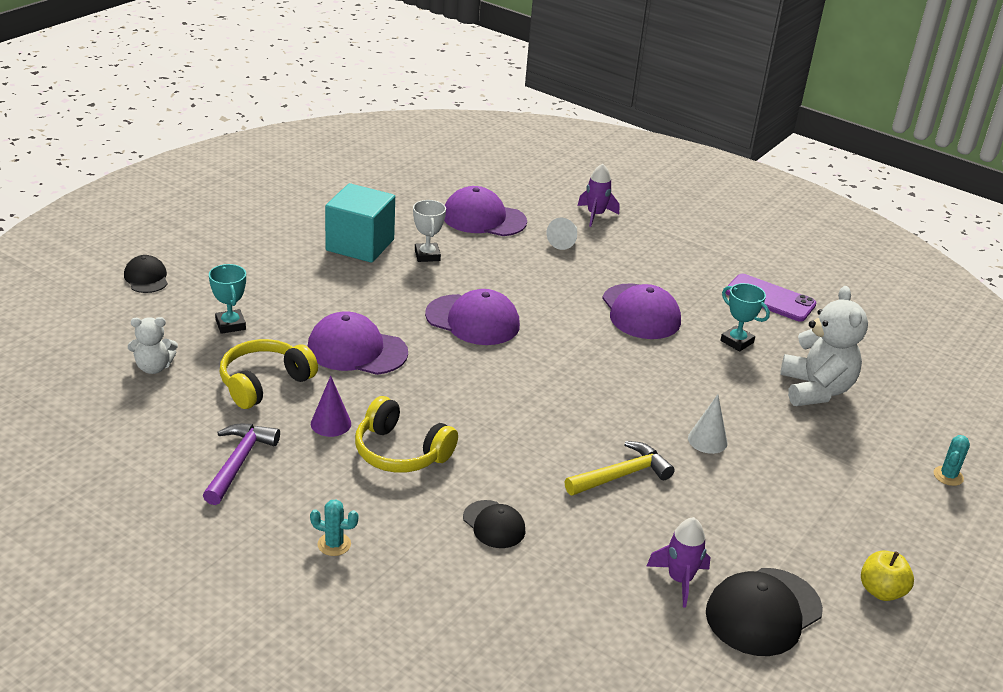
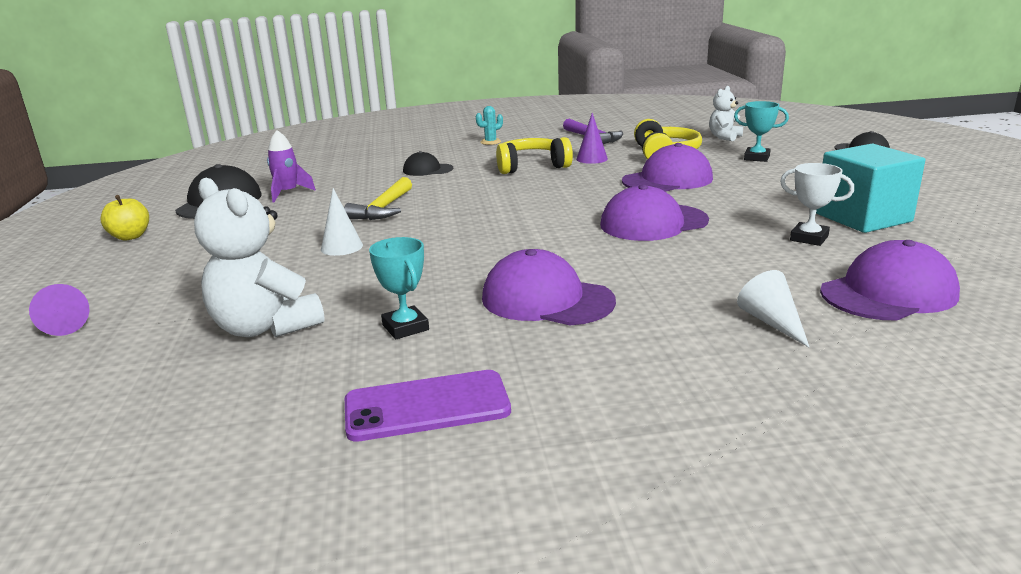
camera: 140 degrees right, 10 degrees down
(595, 215) = (840, 381): purple rocket -> none
(737, 341) = (405, 327): turquoise trophy -> turquoise trophy turned 60 degrees clockwise
(948, 476) = (64, 323): turquoise cactus -> purple cone

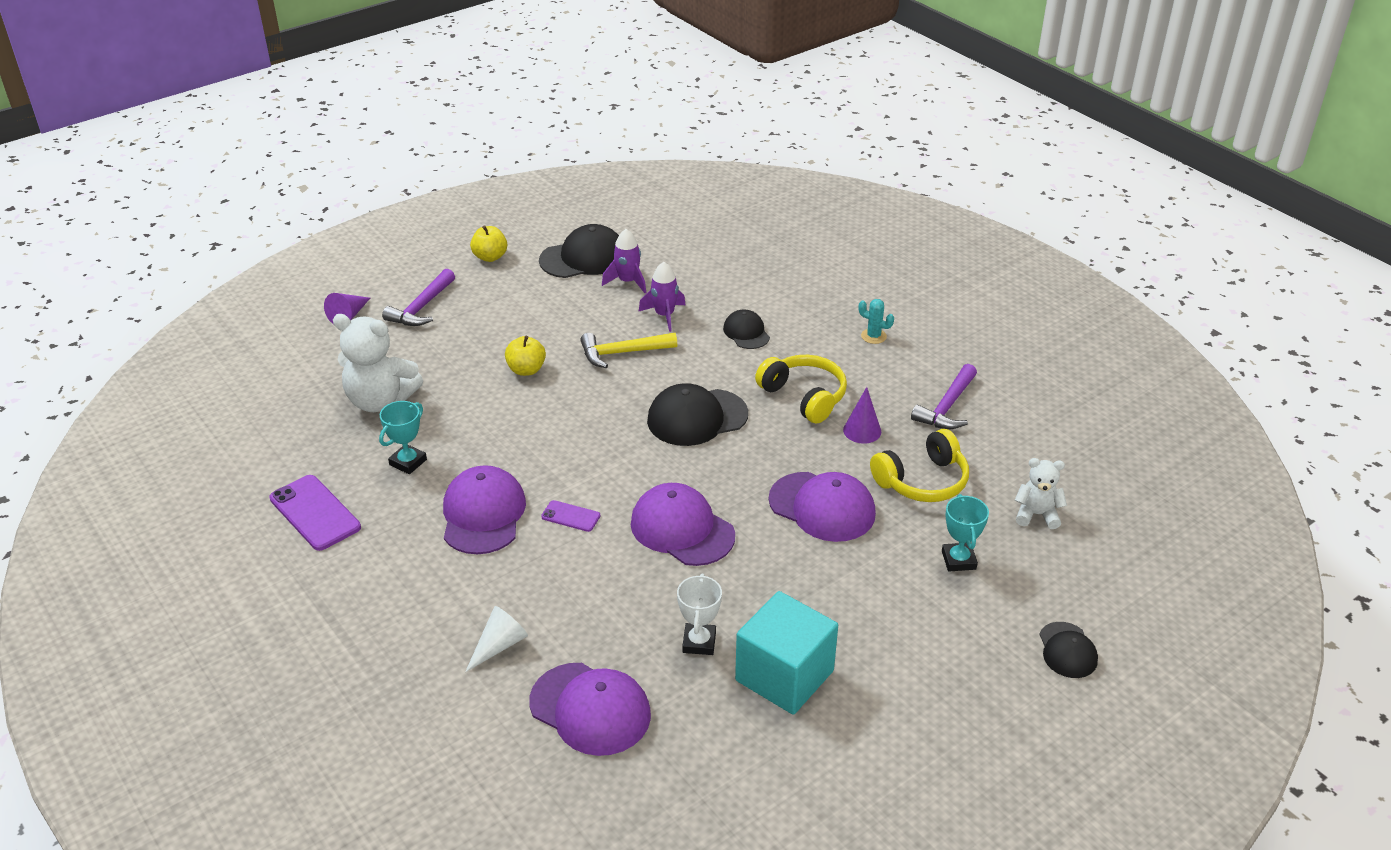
camera: 60 degrees right, 15 degrees up
(140, 280) = (421, 307): none -> purple hammer
(265, 327) = (380, 400): white teddy bear -> white teddy bear turned 90 degrees counterclockwise
(341, 247) = (526, 370): white cone -> yellow apple
(358, 189) = (664, 315): none -> purple rocket
(511, 198) = (697, 417): none -> black cap
(592, 260) = (571, 516): none -> purple phone

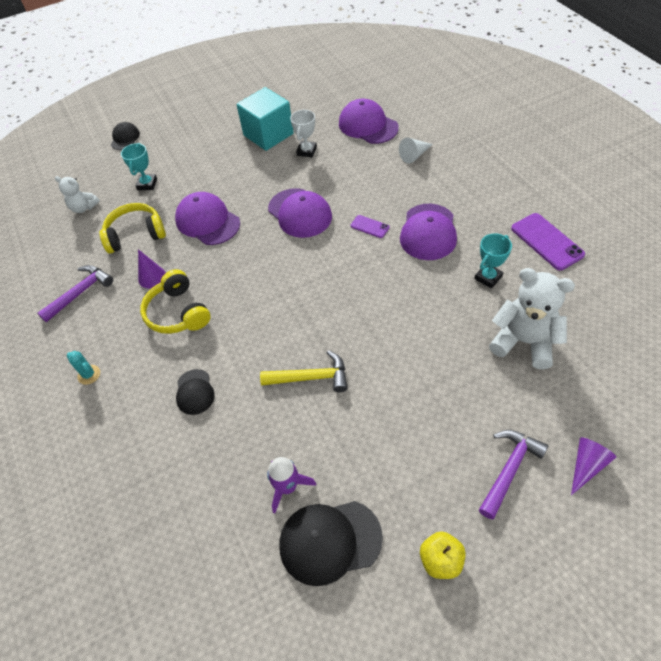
camera: 165 degrees left, 15 degrees up
(526, 370) = (398, 365): yellow apple -> none
(664, 315) = (262, 425): purple rocket -> none
(697, 417) = (266, 299): black cap -> none

